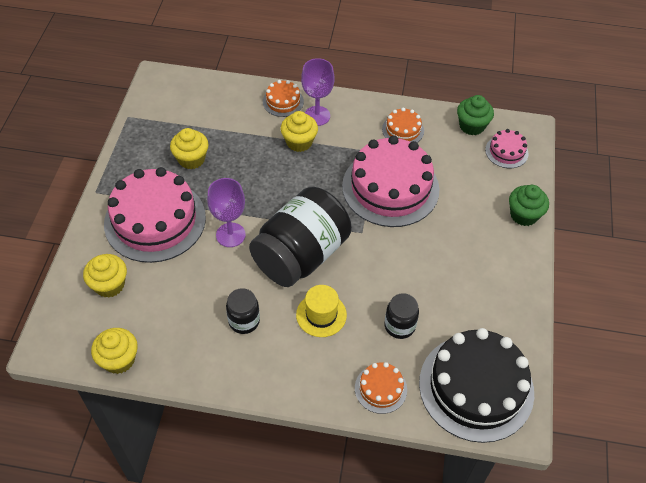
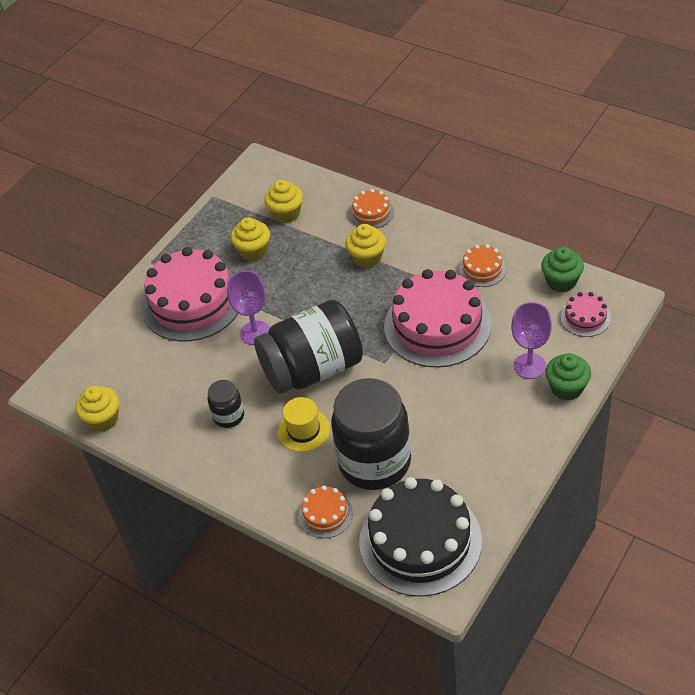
camera: 30 degrees right, 5 degrees down
(109, 285) = (125, 351): yellow cupcake -> yellow cupcake (286, 213)
(317, 116) = (399, 235): purple goblet -> purple goblet (529, 366)
(399, 326) = (374, 462): black jar -> black jar, size x2.19

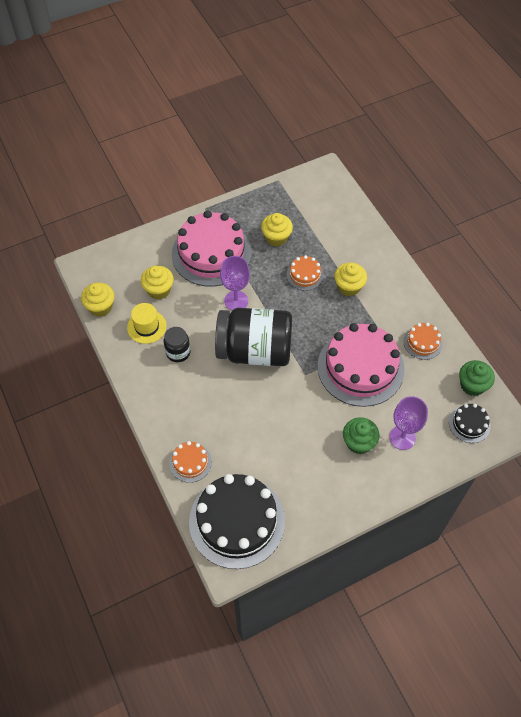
camera: 25 degrees right, 10 degrees up
(286, 213) = (317, 221): yellow cupcake -> yellow cupcake (159, 290)
(303, 430) = (218, 392): yellow hat -> yellow hat (146, 327)
(371, 213) = (376, 253): orange cake -> orange cake (305, 275)
(374, 462) = (247, 444): black jar -> none
(567, 388) = (416, 470): green cupcake -> green cupcake (359, 442)
(585, 317) = (469, 424): pink cake -> black cake

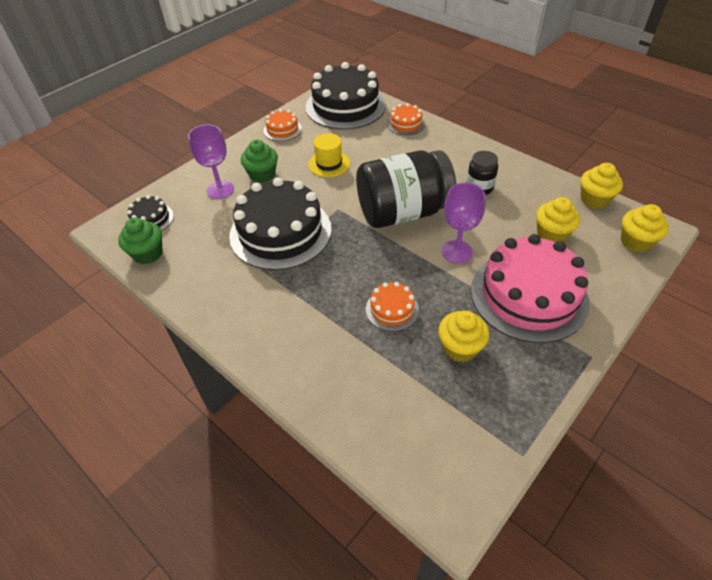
camera: 160 degrees right, 10 degrees down
(146, 327) = (530, 198): yellow hat -> yellow hat (329, 164)
(349, 287) = (327, 313): yellow cupcake -> yellow cupcake (635, 242)
(360, 367) = (280, 232): pink cake -> black cake
(422, 342) = (213, 279): orange cake -> orange cake (282, 130)

